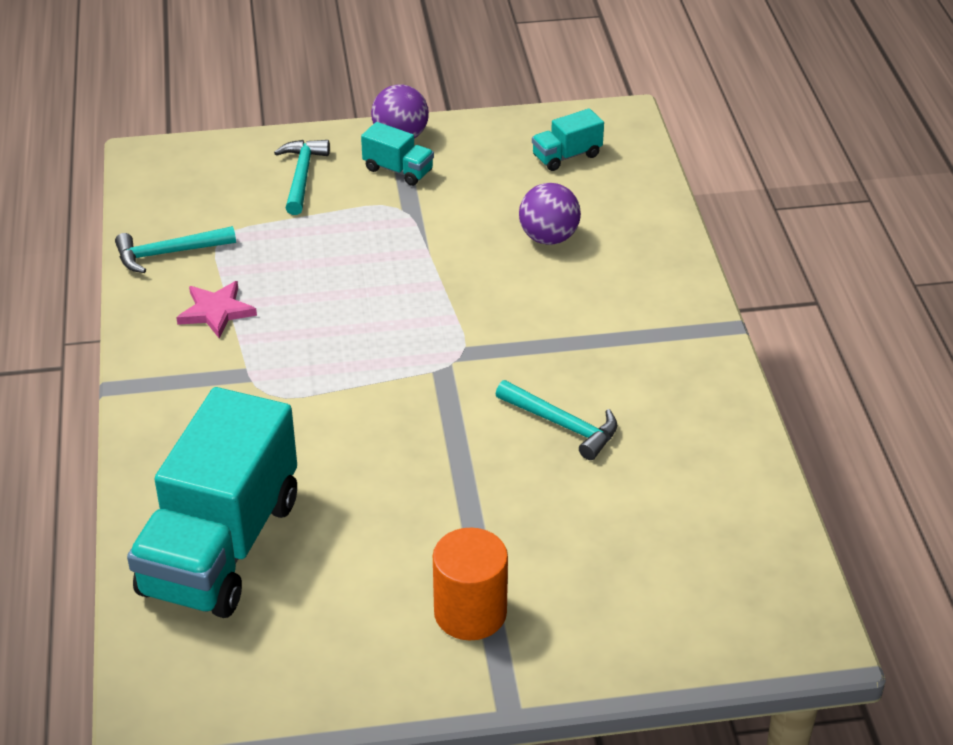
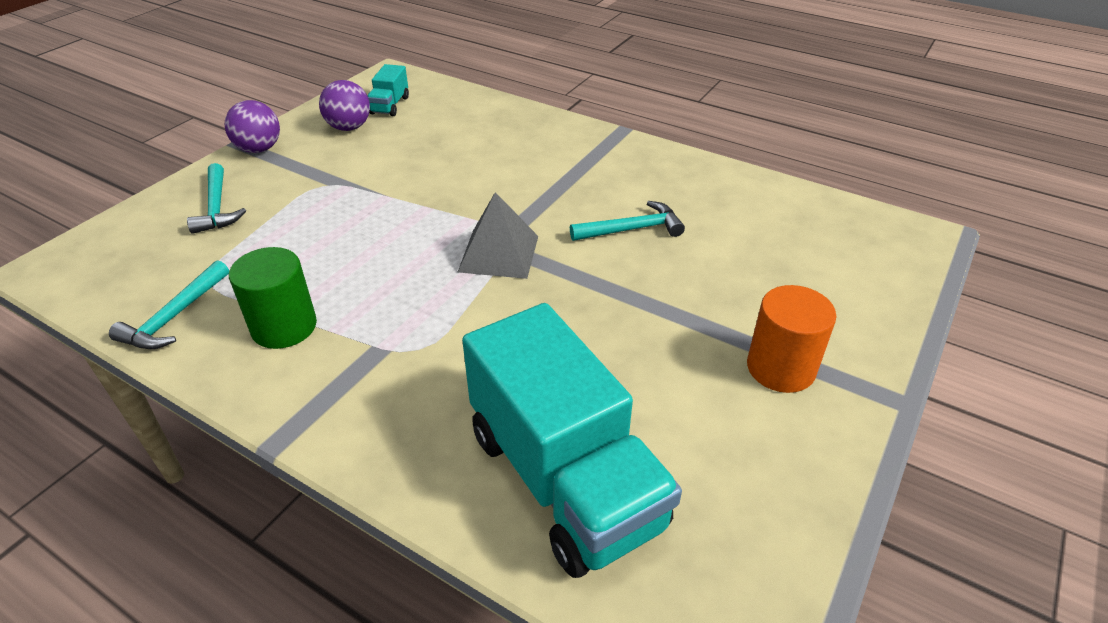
camera: 50 degrees left, 0 degrees up
(216, 311) = (284, 327): pink star -> green cylinder
(302, 176) = (217, 207): turquoise hammer -> turquoise hammer turned 150 degrees counterclockwise
(398, 170) = (288, 166): turquoise truck -> none
(428, 365) = (498, 253): none -> grey pyramid
(548, 238) = (451, 147): purple ball -> purple ball (349, 127)

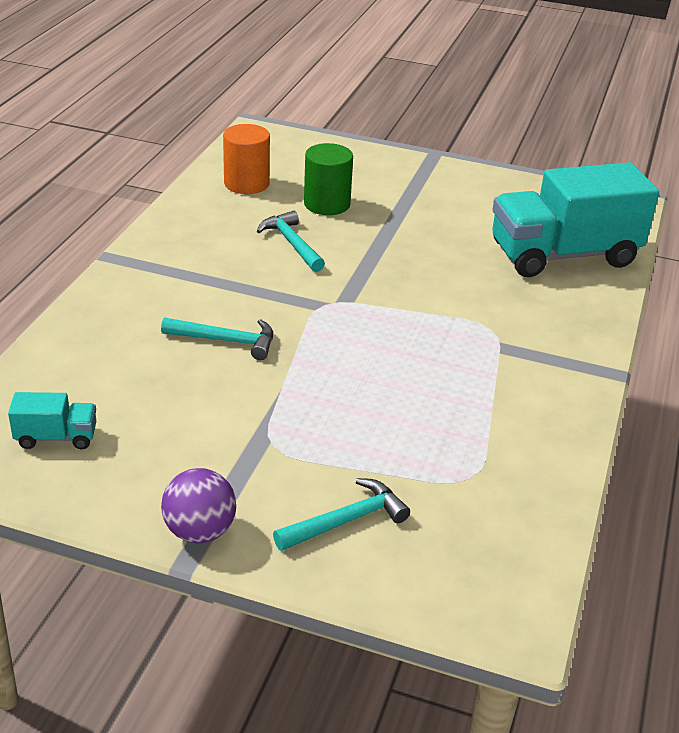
camera: 105 degrees left, 5 degrees down
(175, 316) = (531, 479): turquoise hammer -> turquoise hammer (226, 341)
(284, 327) = (506, 405): green cylinder -> green cylinder (327, 204)
(349, 127) = (126, 460): purple ball -> none
(498, 253) = (353, 306): grey pyramid -> none
(565, 478) = (563, 255): turquoise truck -> turquoise truck turned 150 degrees counterclockwise
(780, 368) = (427, 187): orange cylinder -> orange cylinder (246, 183)

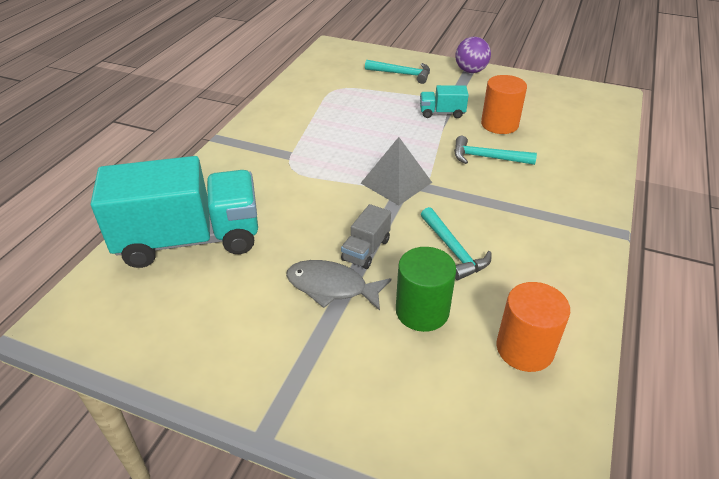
camera: 175 degrees left, 5 degrees up
(56, 437) = (564, 105): turquoise truck -> turquoise truck (442, 113)
(188, 396) = (499, 124): none -> orange cylinder
(346, 521) = (402, 74): turquoise hammer -> turquoise hammer turned 135 degrees counterclockwise
(352, 309) = (396, 182): none -> grey pyramid
(381, 245) = (366, 250): none -> grey truck
(408, 219) = (331, 287): none -> grey fish

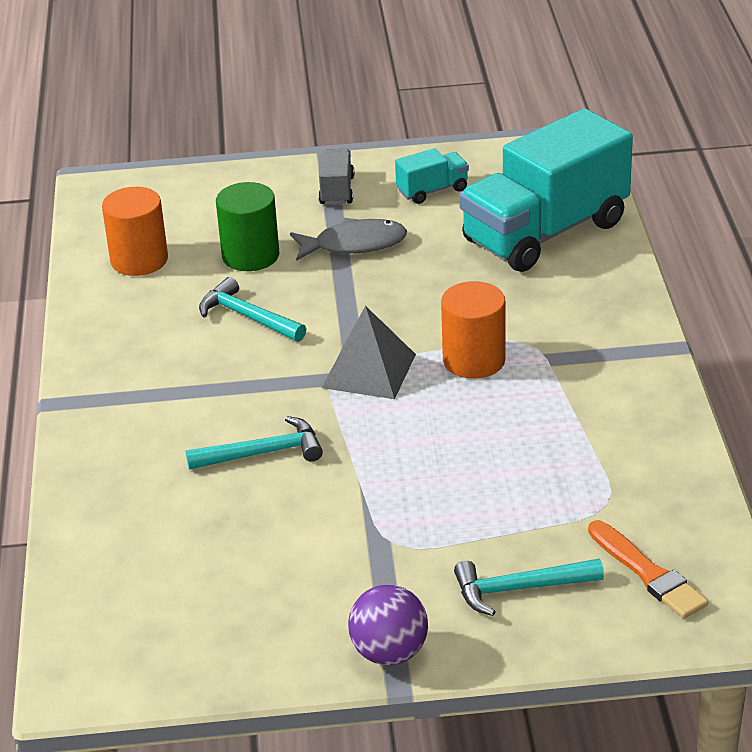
camera: 155 degrees right, 5 degrees down
(346, 65) = (647, 573): none -> orange brush
(366, 250) = (346, 285): grey truck -> grey truck (336, 191)
(442, 113) = (381, 516): turquoise truck -> turquoise truck (432, 190)
(499, 124) = (270, 526): orange cylinder -> orange cylinder (474, 360)

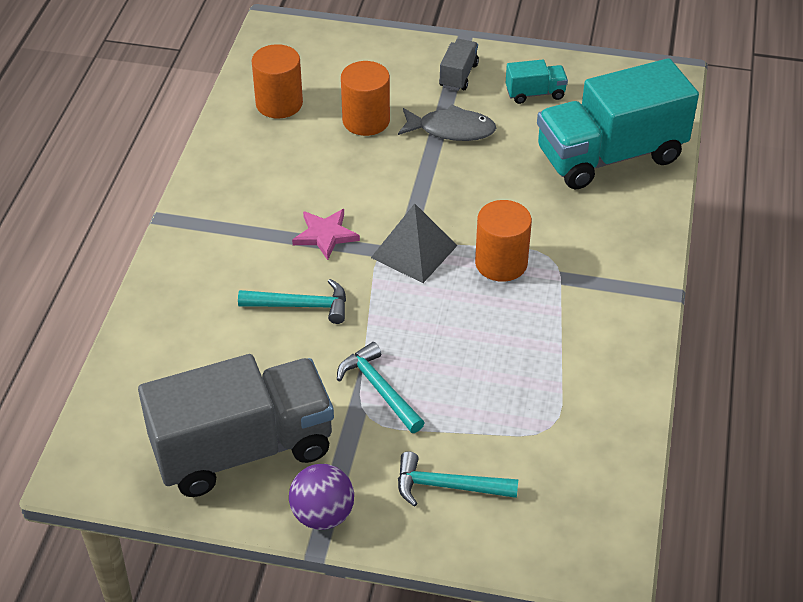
camera: 15 degrees right, 10 degrees up
(248, 317) = (341, 177): turquoise hammer -> turquoise hammer (379, 389)
(250, 255) = (366, 120): green cylinder -> orange cylinder
(257, 377) = (325, 235): none -> pink star
(263, 611) = (243, 449): none -> grey truck
(647, 573) = (556, 501): orange brush -> none

